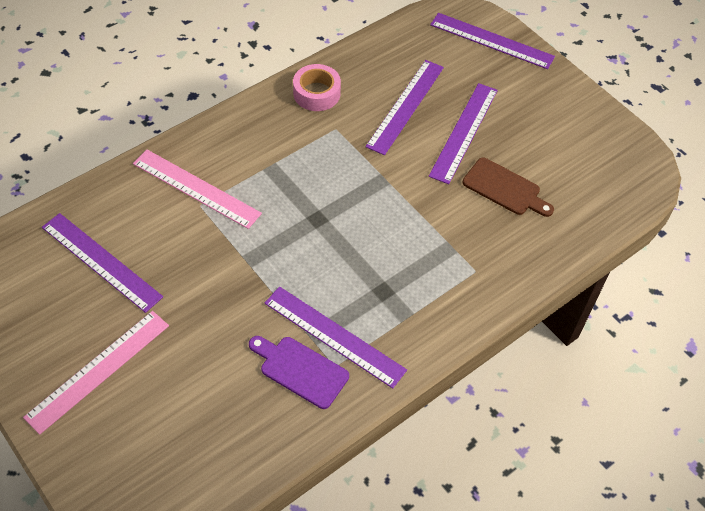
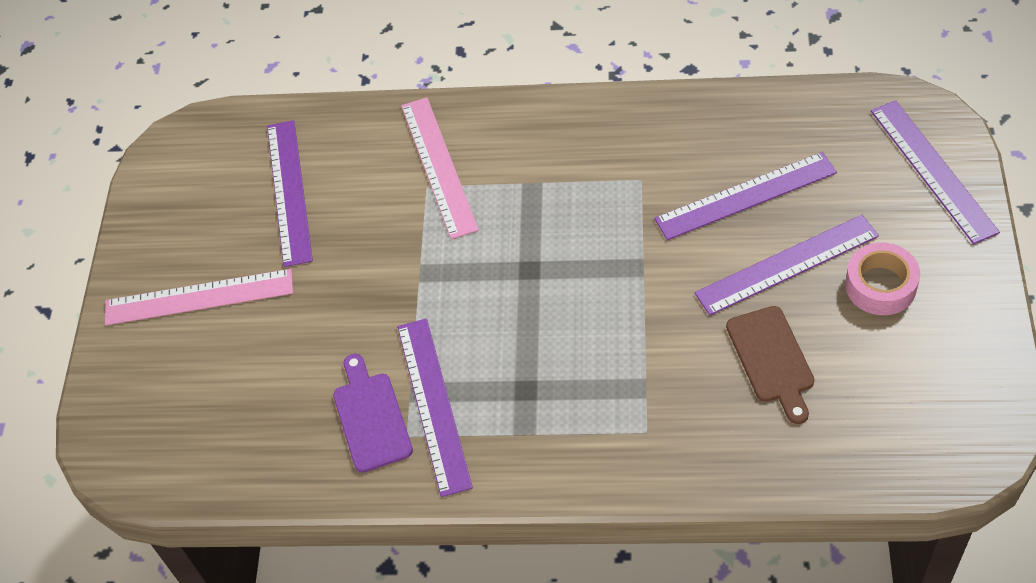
camera: 50 degrees right, 0 degrees up
(316, 93) = (657, 127): pink tape -> pink tape (880, 285)

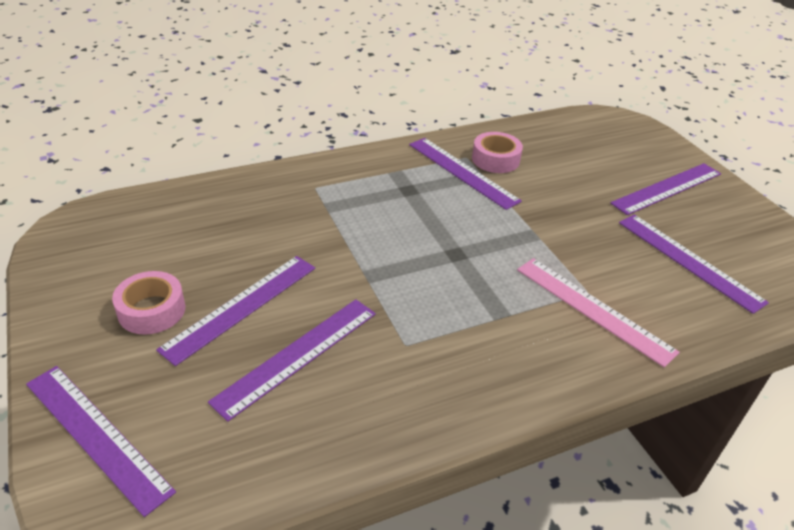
camera: 145 degrees right, 15 degrees down
(199, 297) = (667, 188): pink ruler -> purple ruler
(370, 417) = (495, 159): purple cutting board -> pink tape
(772, 359) = (237, 241): brown cutting board -> none

